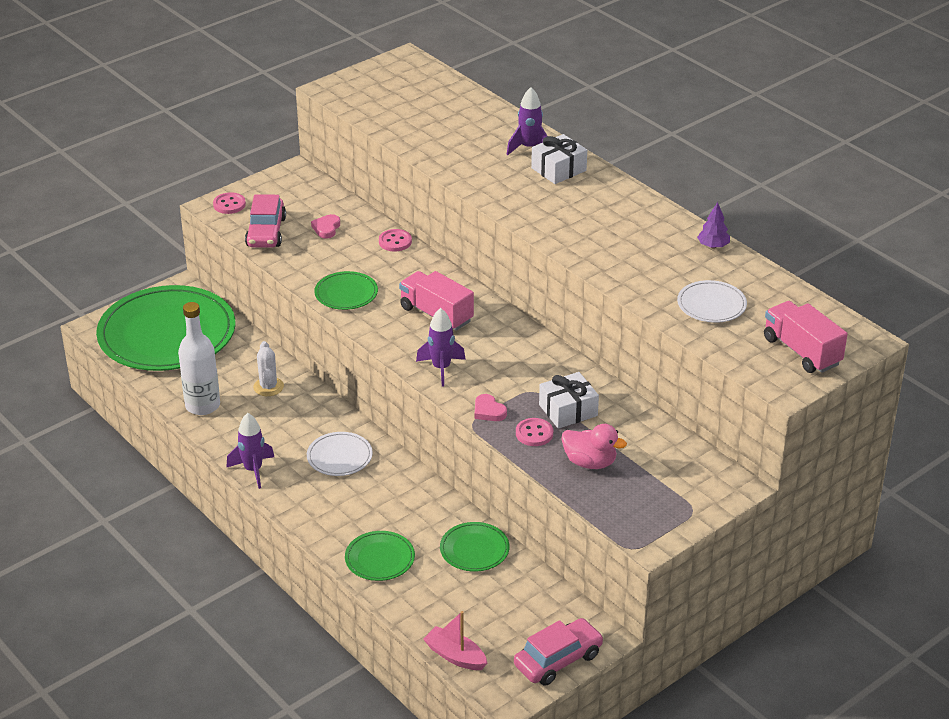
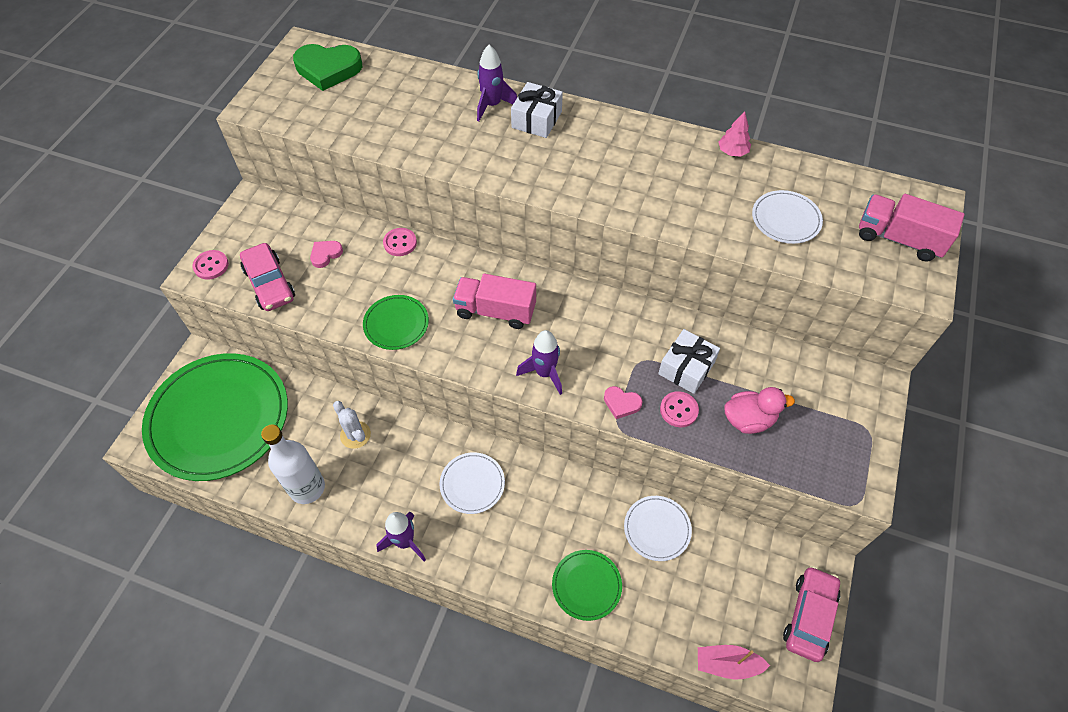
camera: 30 degrees left, 20 degrees up
(326, 228) = (325, 254): pink heart -> pink heart turned 60 degrees clockwise
(412, 81) = (328, 69): none -> green heart
(474, 549) = (657, 529): green plate -> white plate
(713, 246) = (732, 152): purple tree -> pink tree

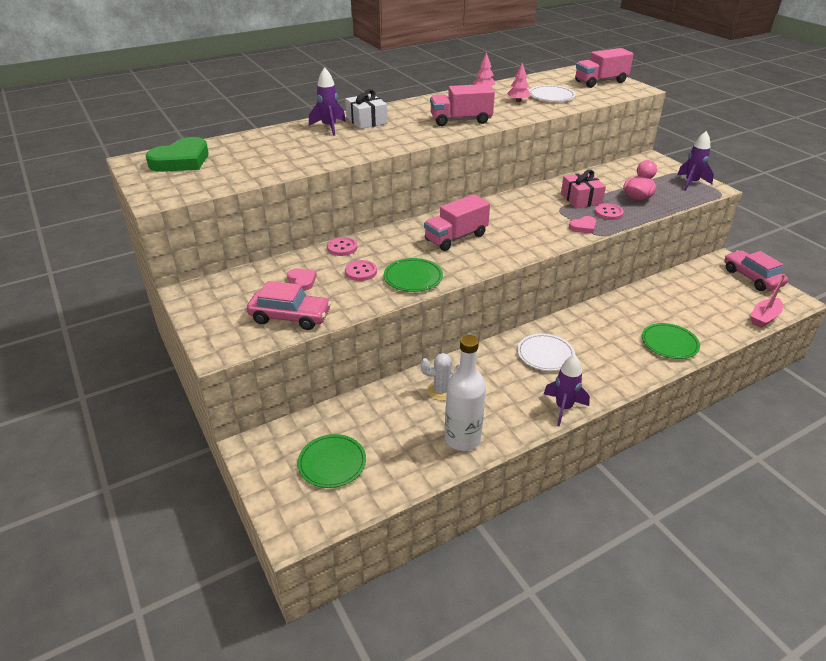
camera: 50 degrees left, 20 degrees down
(211, 266) = (223, 339): pink button -> pink button (361, 272)
(219, 418) = (332, 463): green plate -> green plate, size x0.44
(325, 254) = (302, 281): pink heart -> pink heart turned 150 degrees clockwise
(544, 373) = (529, 241): purple rocket -> purple rocket (691, 183)
(619, 186) = (461, 120): none -> pink truck
(657, 529) = (651, 299): white plate -> none
(686, 368) = (581, 199): white gift -> pink gift
(733, 199) = (518, 101): none -> pink tree

